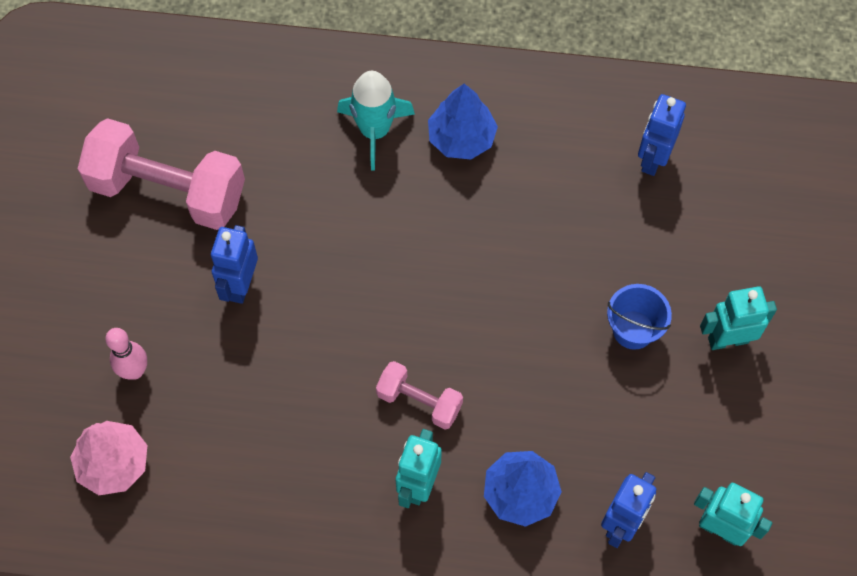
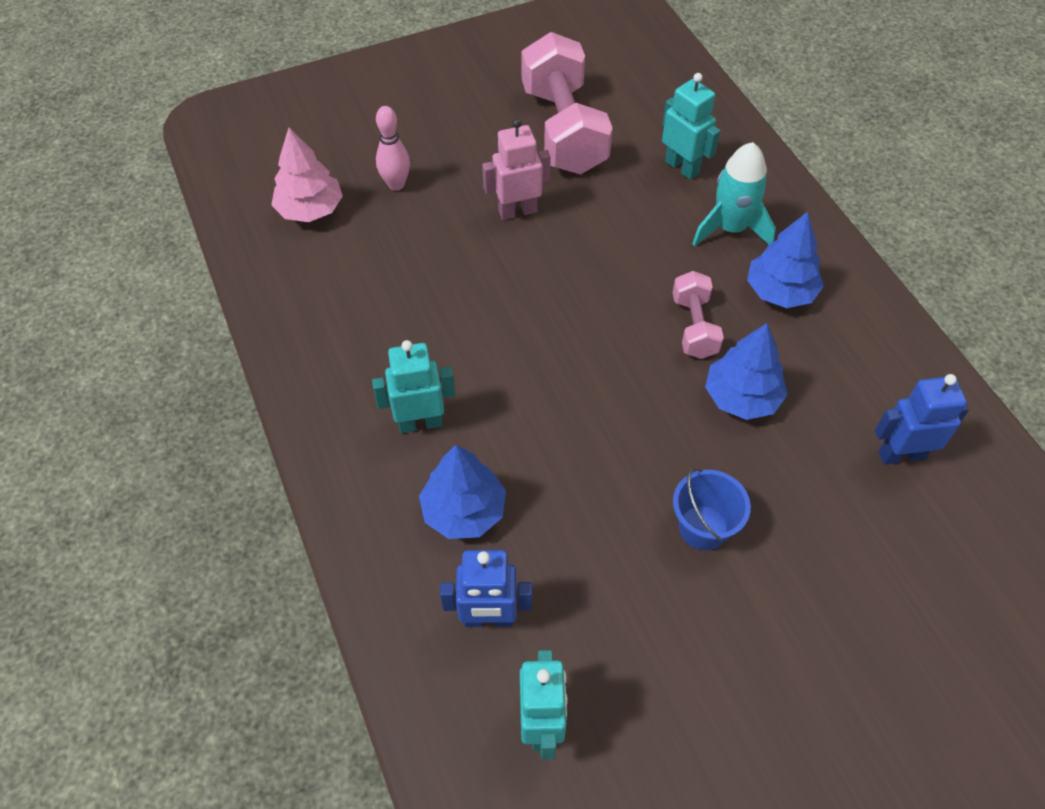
camera: 60 degrees right, 10 degrees down
(240, 285) = (517, 211): blue robot -> pink robot
(419, 401) = (501, 384): pink dumbbell -> pink dumbbell (694, 327)
(541, 231) = (742, 397): none -> blue tree
(728, 339) = (762, 625): turquoise robot -> turquoise robot (682, 167)

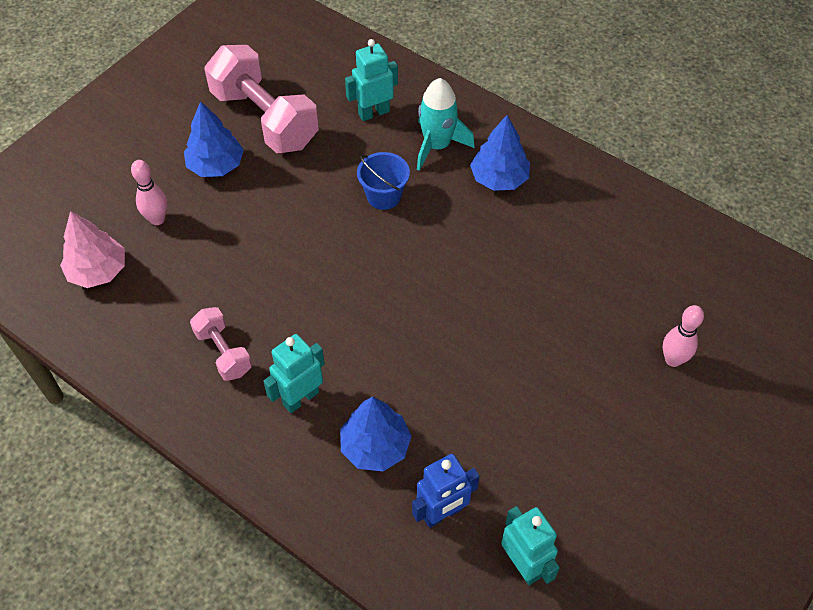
camera: 30 degrees left, 0 degrees up
(517, 211) = (270, 200): pink robot -> none
(682, 167) = (373, 113): turquoise robot -> turquoise robot turned 45 degrees counterclockwise
(694, 327) = (455, 232): pink dumbbell -> pink dumbbell (223, 352)
(703, 527) = (547, 373): blue bucket -> blue bucket (384, 196)
(742, 397) = (518, 268): blue tree -> blue tree (216, 165)
(867, 587) = (673, 360): none -> pink bowling pin
(901, 454) = (643, 259): blue robot -> none

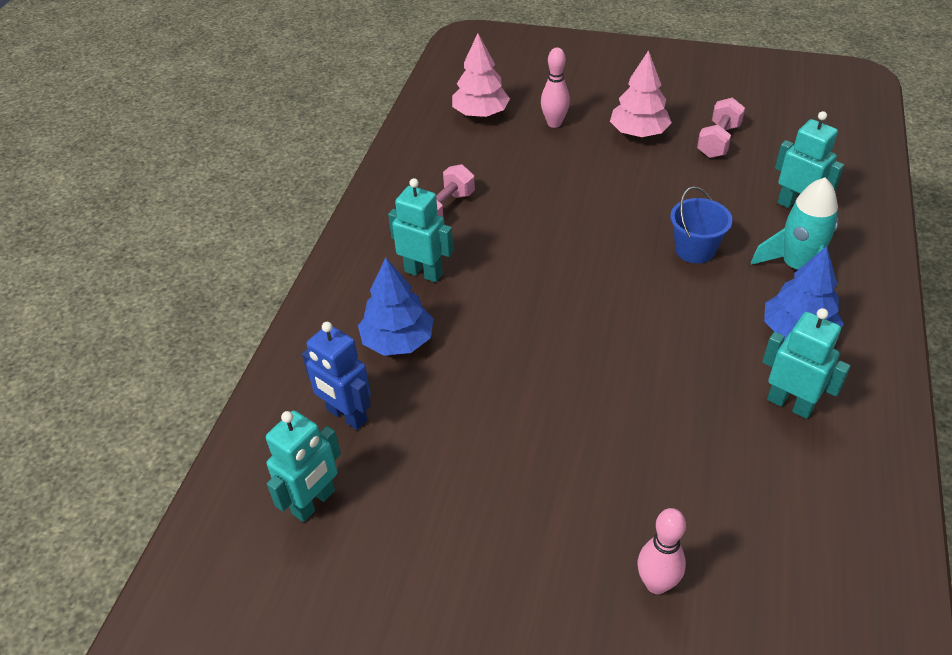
camera: 70 degrees right, 10 degrees down
(216, 165) = (638, 133): blue tree -> pink tree
(265, 119) = (718, 141): pink dumbbell -> pink dumbbell, size x0.51
(560, 216) = (790, 404): none -> turquoise robot

